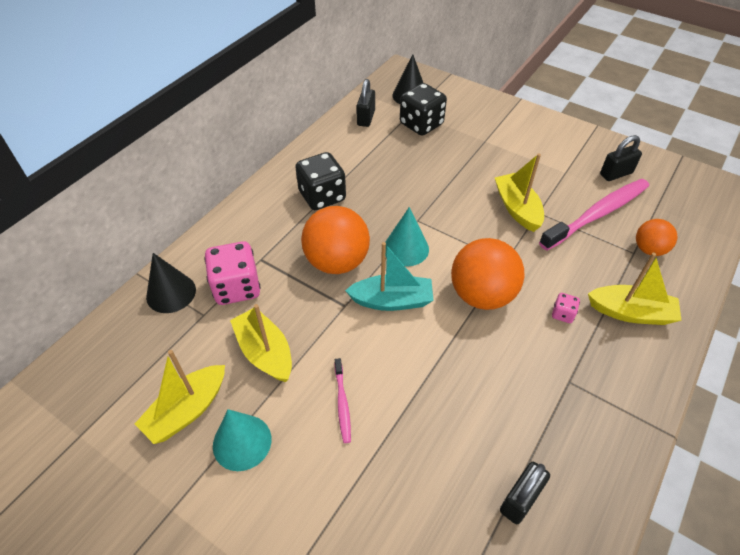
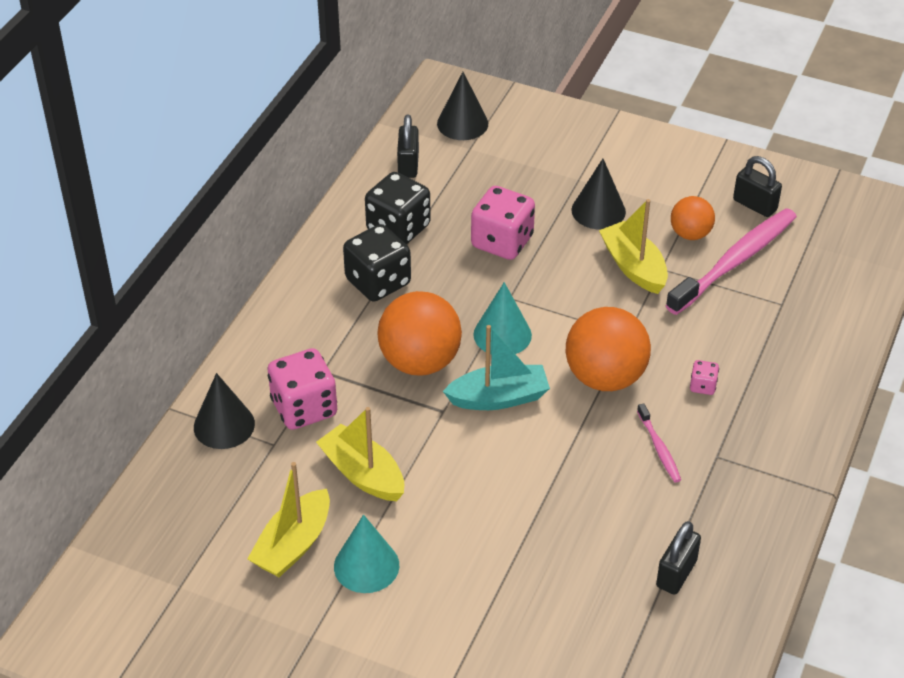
camera: 10 degrees left, 5 degrees down
(342, 403) = (467, 513): pink toothbrush -> pink toothbrush (659, 448)
(420, 178) = (502, 242): none -> pink dice
(421, 124) = (487, 165): black dice -> black dice (398, 228)
(496, 164) = (598, 211): none -> black cone
(616, 174) = (755, 205): black padlock -> black padlock turned 75 degrees clockwise
(631, 312) = (781, 374): yellow boat -> none
(649, 249) = (800, 297): orange ball -> orange ball (690, 234)

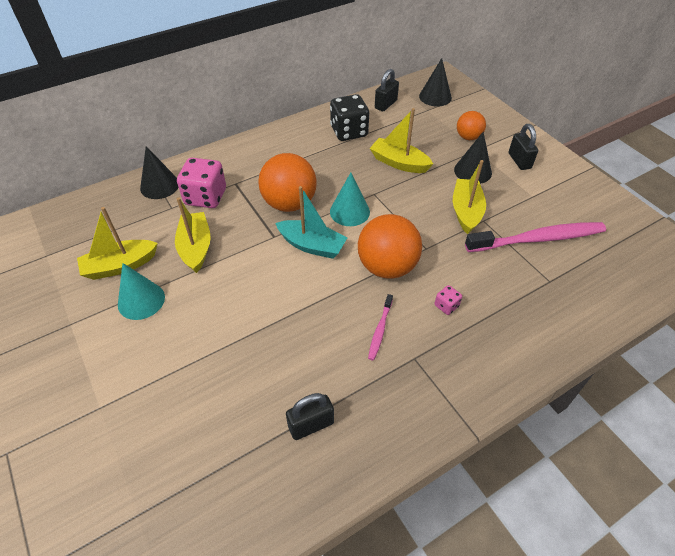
camera: 35 degrees right, 5 degrees up
(378, 282) = (310, 153): black dice -> none
(502, 242) = (399, 163): pink dice -> yellow boat
(690, 234) = (521, 209): orange ball -> orange ball (468, 137)
(755, 205) = (581, 212): black padlock -> black padlock (519, 161)

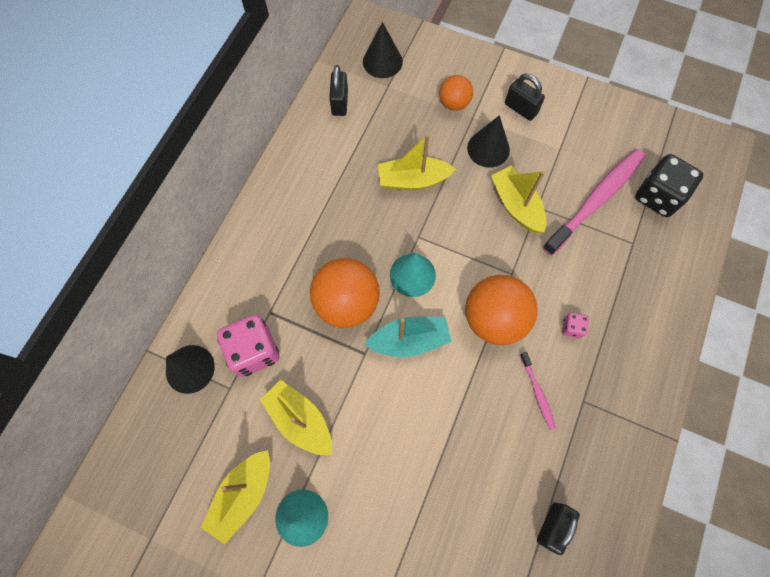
camera: 35 degrees left, 20 degrees up
(349, 132) = (331, 166): black dice -> black dice (657, 196)

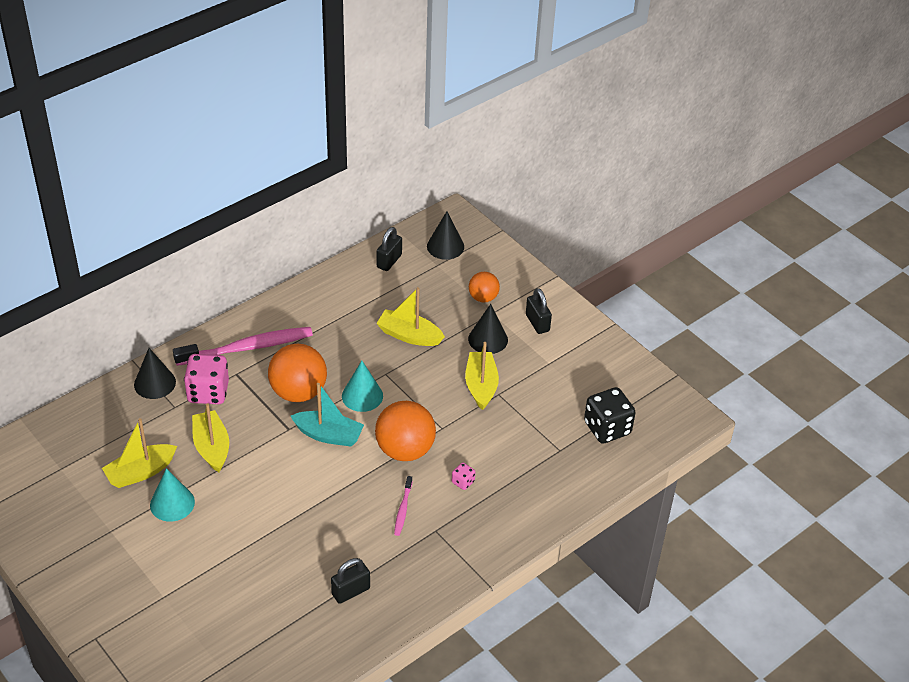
camera: 25 degrees right, 25 degrees down
(596, 200) = (551, 409): pink toothbrush -> pink toothbrush (247, 348)

